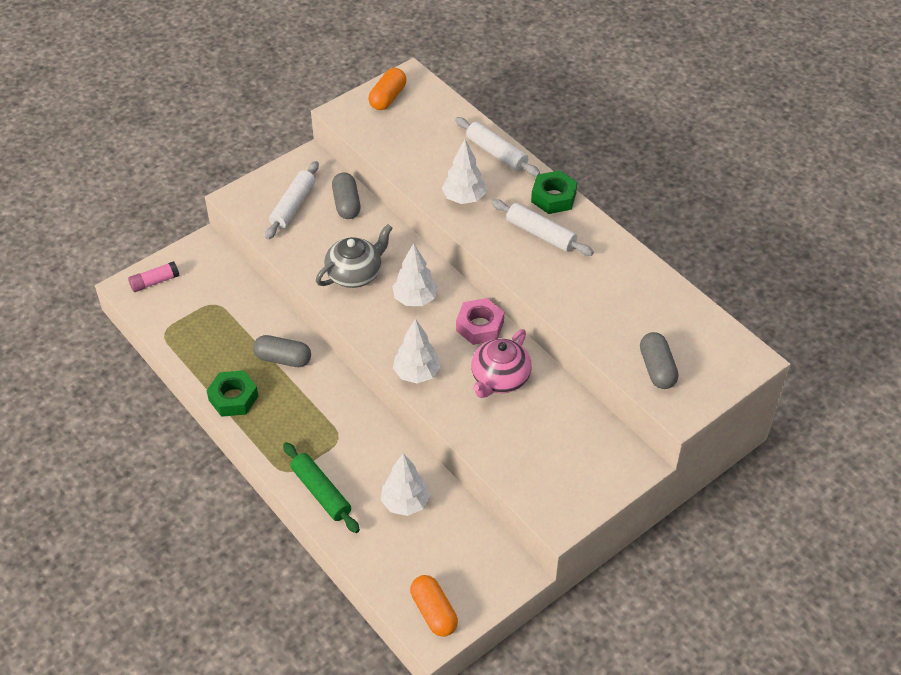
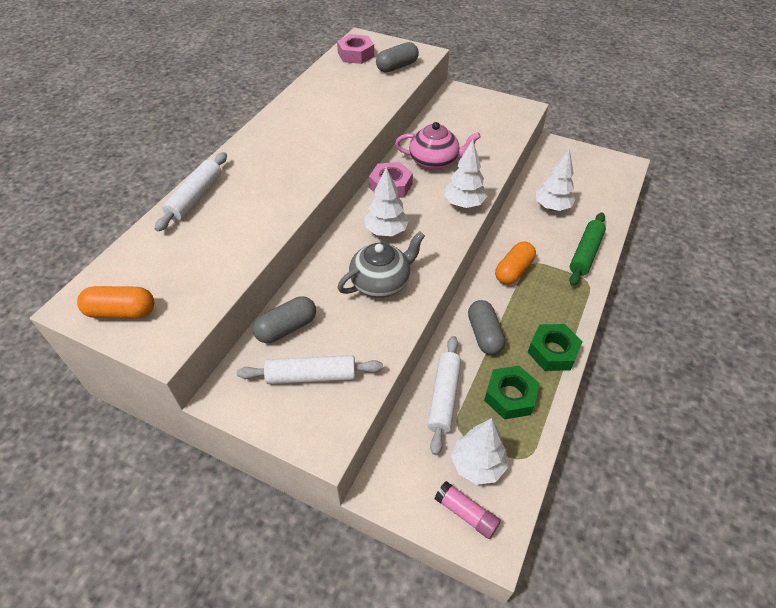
camera: 115 degrees left, 0 degrees up
(355, 274) = (381, 282): grey teapot -> grey teapot turned 120 degrees clockwise
(434, 612) = (612, 169): orange capsule -> orange capsule (513, 270)
(464, 198) = (271, 199): white tree -> white tree (477, 465)
(541, 234) = (294, 144): white rolling pin -> white rolling pin (444, 397)
(553, 197) = (244, 148): green nut -> green nut (510, 396)
(707, 339) = (356, 54): none -> pink nut

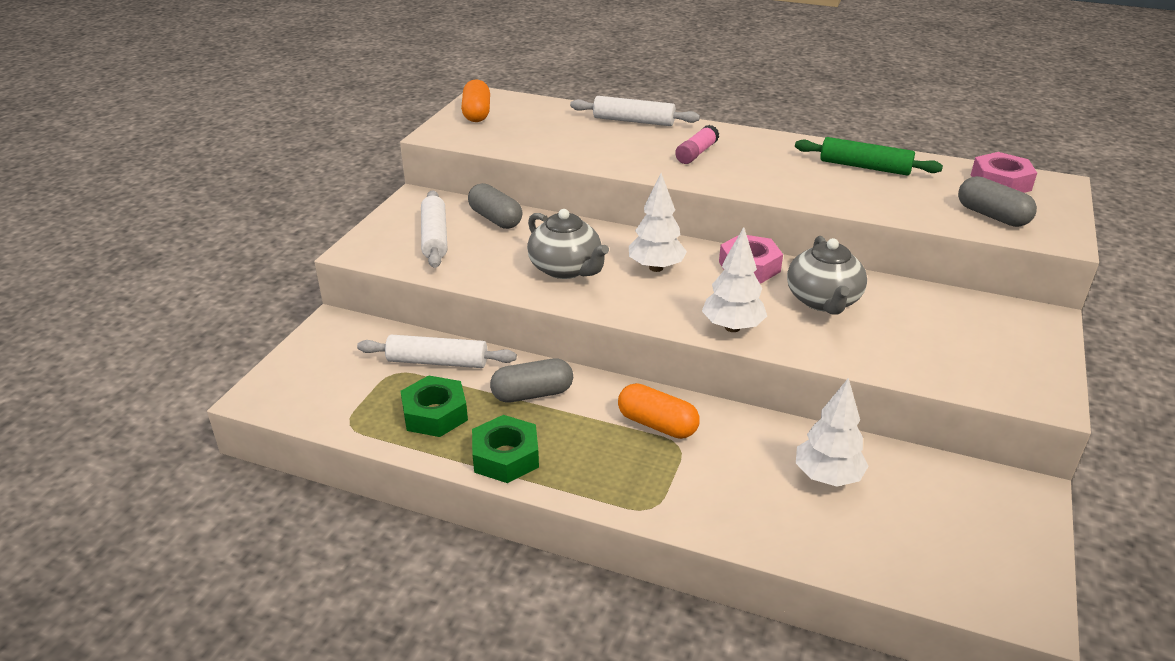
camera: 85 degrees right, 15 degrees down
(434, 161) = (823, 301): pink teapot -> grey teapot
(466, 513) = (294, 378): pink glue stick -> pink glue stick (696, 153)
(477, 465) = (347, 386): white tree -> none
(585, 253) = (718, 511): green rolling pin -> green rolling pin (865, 167)

